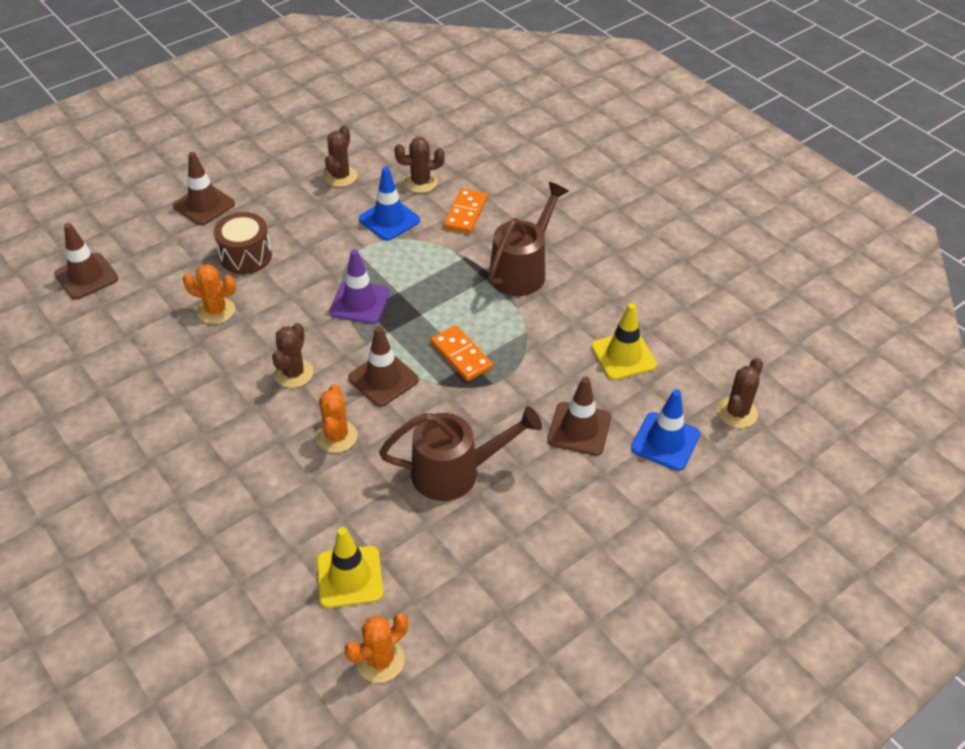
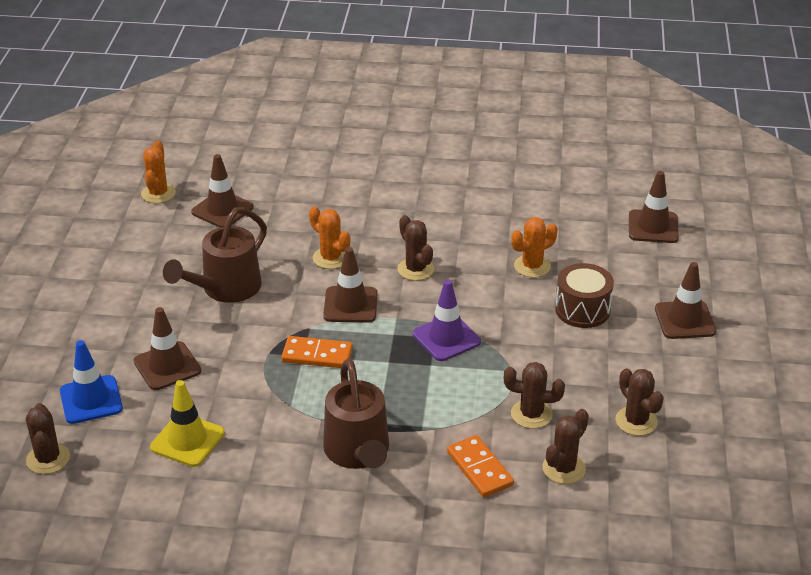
camera: 135 degrees right, 10 degrees down
(349, 577) = (222, 210): yellow traffic cone -> brown traffic cone
(389, 220) = (531, 414): blue traffic cone -> brown cactus

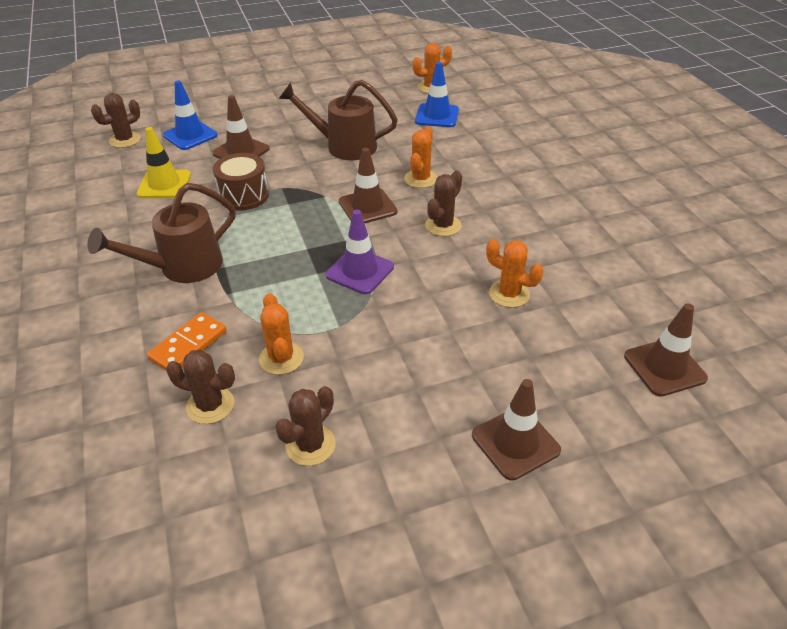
camera: 65 degrees right, 5 degrees up
(222, 210) = (437, 116): brown traffic cone -> blue traffic cone
(317, 355) = (293, 210): orange domino -> none
(531, 414) = (281, 358): brown cactus -> orange cactus
(582, 310) = (468, 350): brown drum -> brown drum (244, 196)

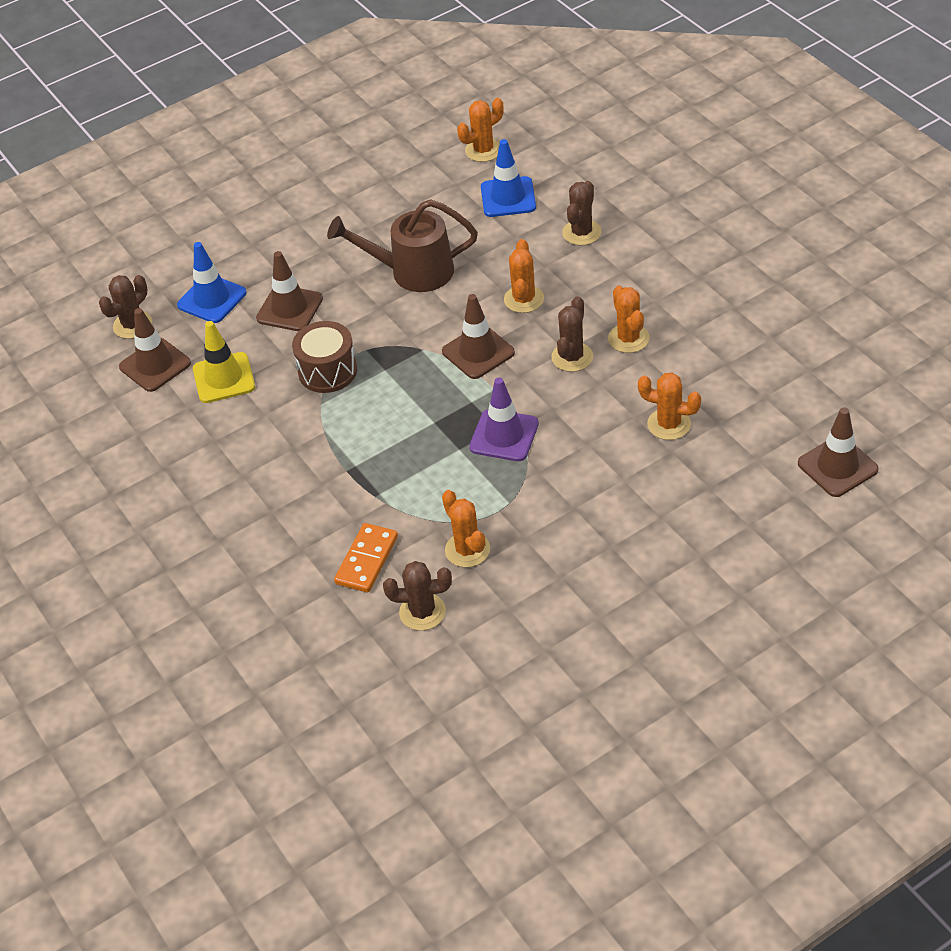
camera: 10 degrees left, 5 degrees up
(182, 267) = (309, 478): brown watering can -> none
(310, 445) = (534, 623): brown cactus -> brown cactus (581, 232)
(496, 222) = (628, 338): none -> orange cactus
(515, 443) = (718, 573): brown traffic cone -> brown traffic cone (155, 365)

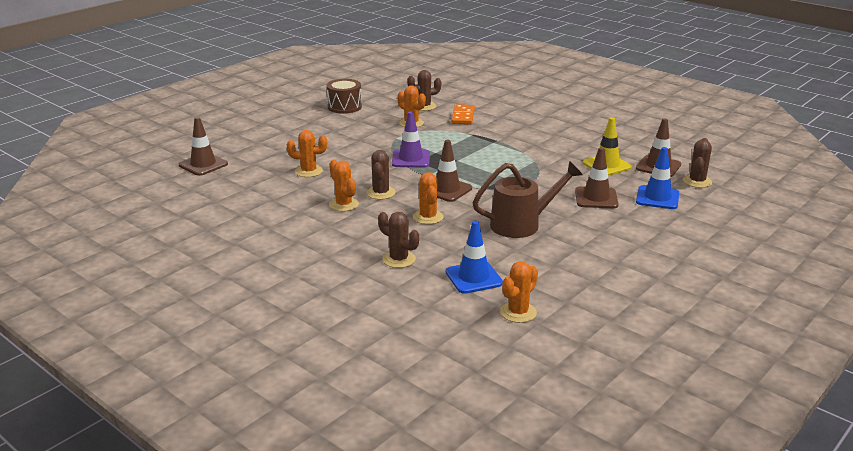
camera: 160 degrees right, 20 degrees down
(327, 371) = (542, 173): brown drum -> brown drum (344, 107)
(581, 232) = (399, 259): brown cactus -> brown cactus turned 60 degrees counterclockwise

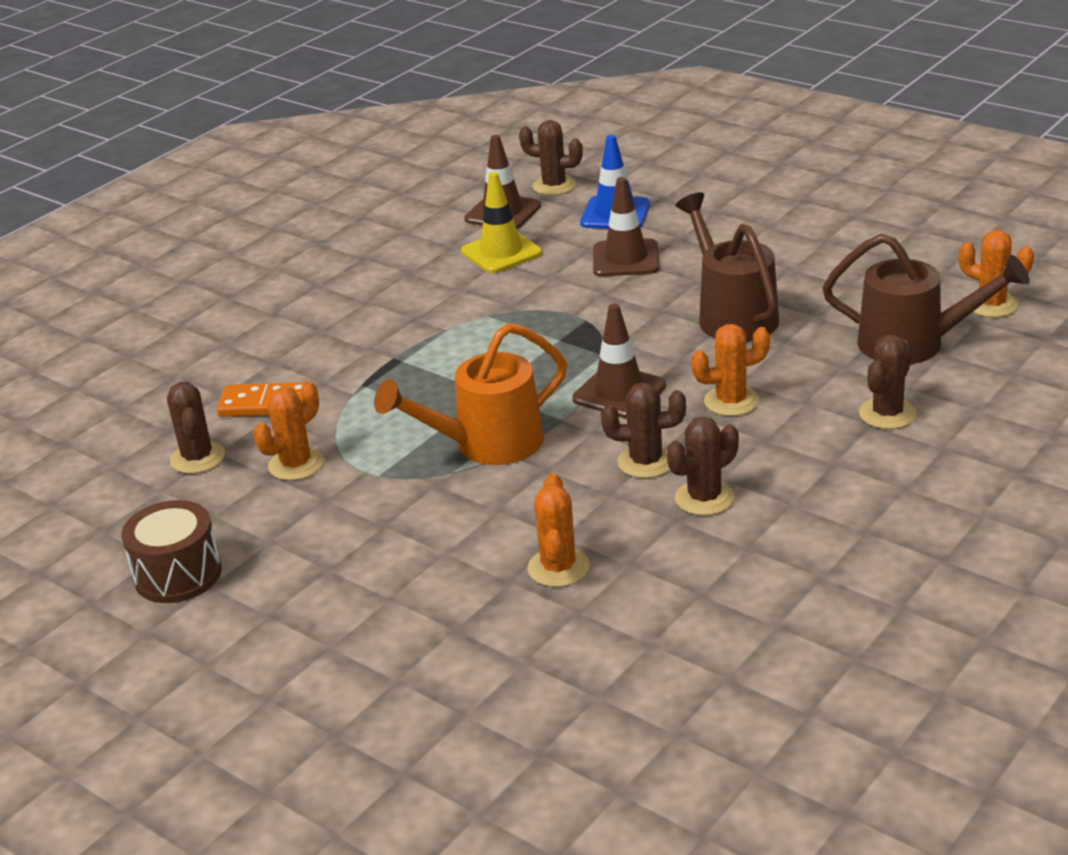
camera: 90 degrees left, 5 degrees up
(203, 165) = (537, 745): brown traffic cone -> none
(343, 204) = (704, 498): orange cactus -> brown cactus
(411, 159) = (486, 445): purple traffic cone -> orange watering can
(473, 278) = (915, 344): blue traffic cone -> brown watering can

